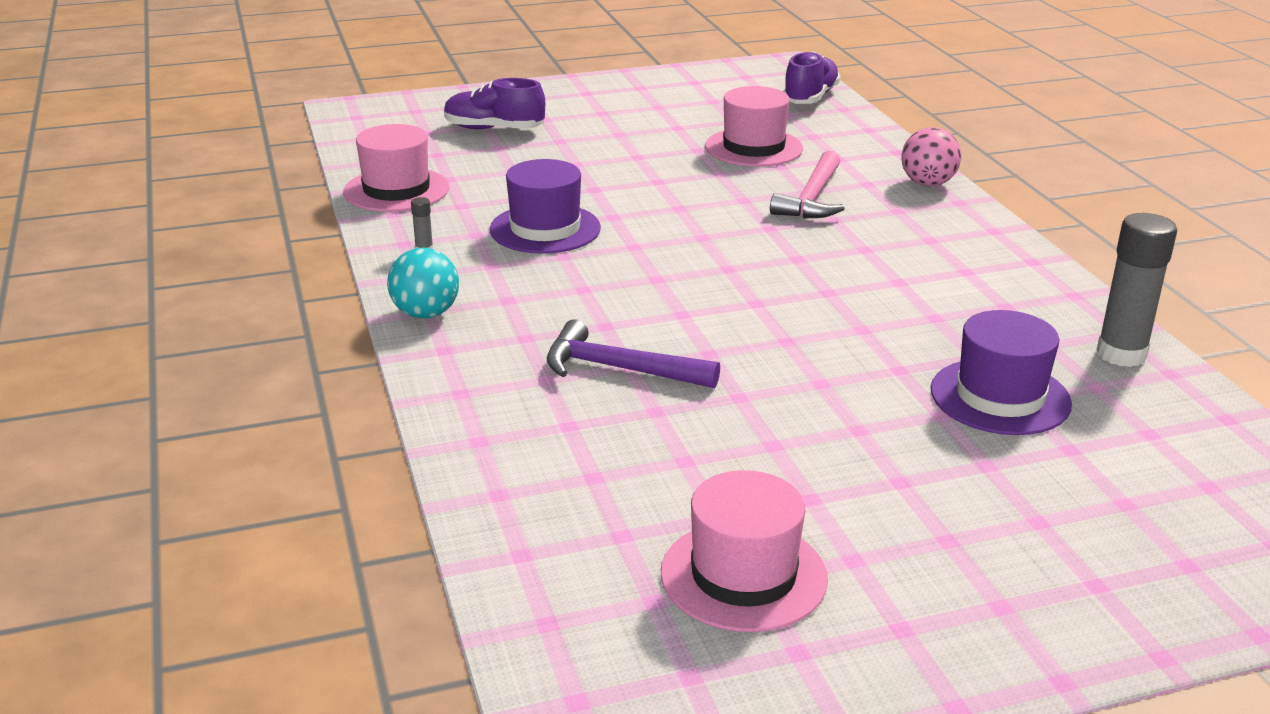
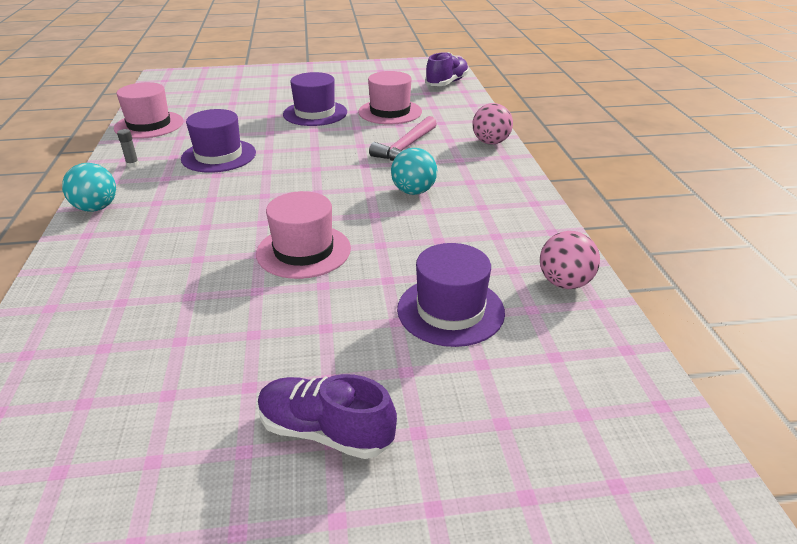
camera: 10 degrees right, 5 degrees up
(494, 129) = (238, 91): purple shoe -> purple shoe (325, 432)
(619, 369) = (189, 260): purple hammer -> none
(642, 156) = (315, 113): none -> purple hat
(743, 575) = (145, 455): pink hat -> pink hat (303, 251)
(862, 258) = (413, 191): none -> turquoise ball
(1121, 354) = (565, 283): grey glue stick -> pink ball

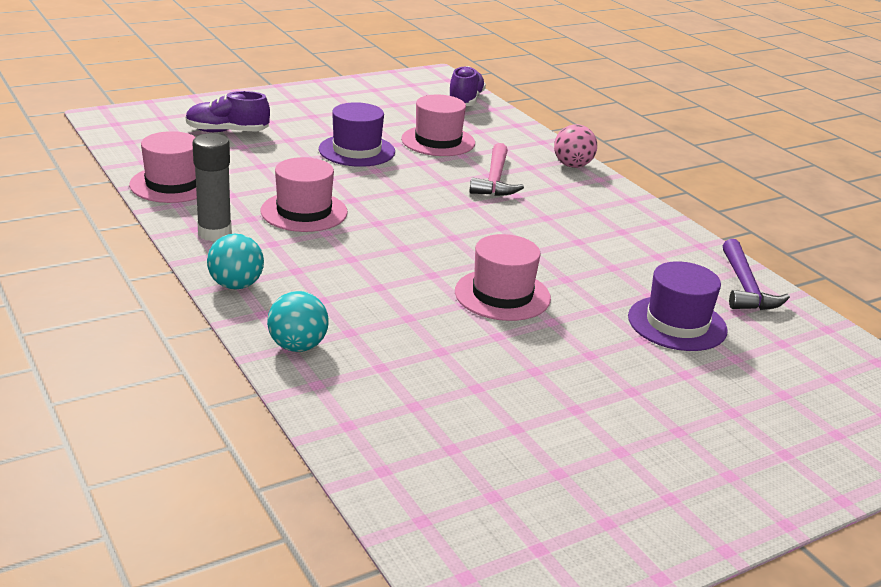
camera: 25 degrees left, 5 degrees down
(132, 164) = (214, 233): grey glue stick -> grey glue stick, size x2.34
(219, 156) = (304, 212): purple hat -> pink hat
(325, 432) = (667, 426): purple shoe -> purple shoe (227, 132)
(413, 191) = (547, 225): turquoise ball -> turquoise ball (297, 346)
(565, 283) = (745, 287): pink ball -> purple hammer

